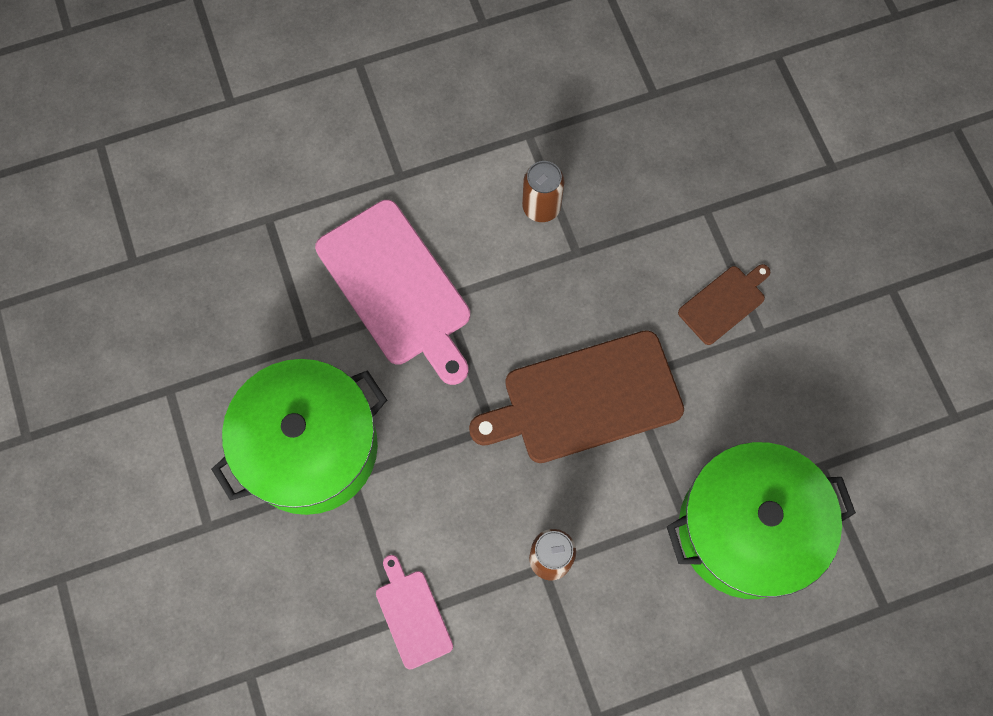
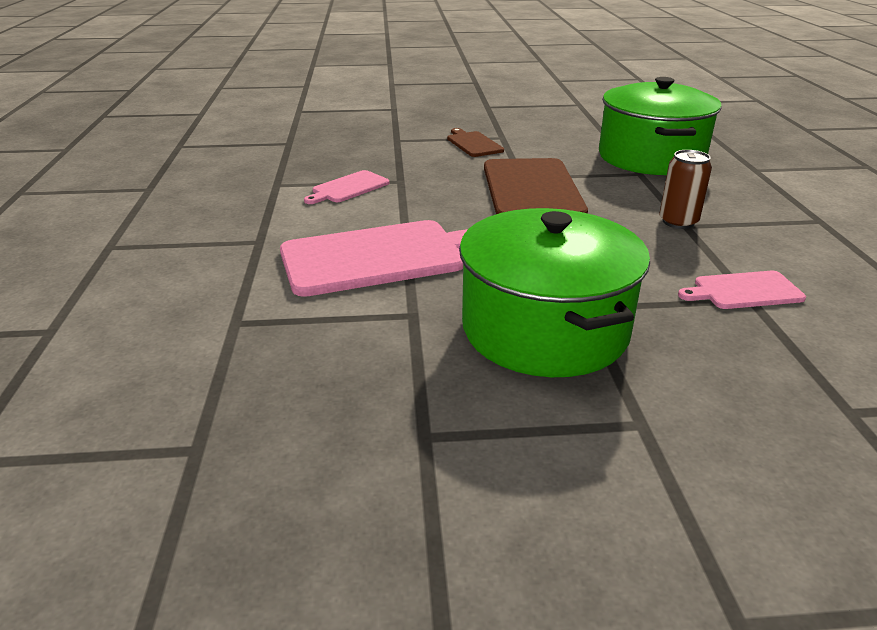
camera: 75 degrees left, 40 degrees down
(541, 207) = (348, 188): brown can -> pink cutting board

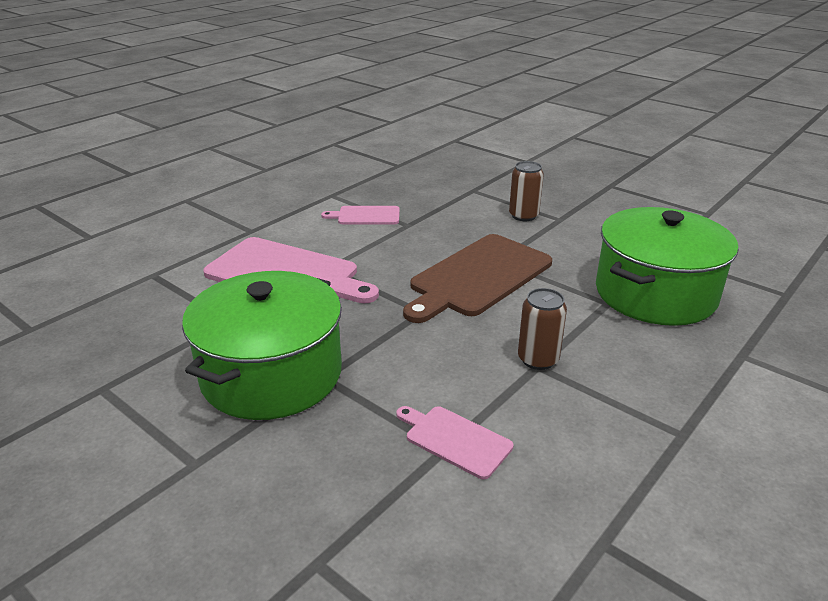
camera: 45 degrees right, 0 degrees up
(473, 144) = (523, 216): brown cutting board -> brown can

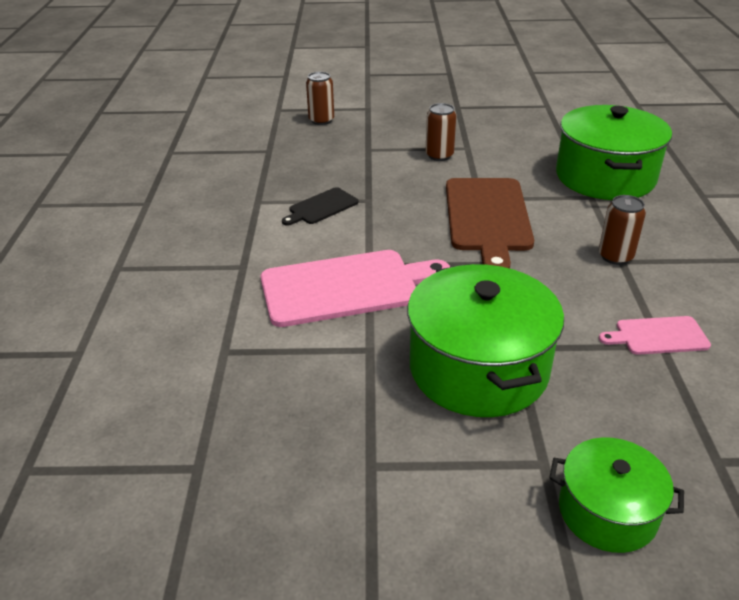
camera: 40 degrees left, 5 degrees up
(171, 527) = (607, 511): none -> green pot
(366, 216) = (321, 207): pink cutting board -> black cutting board
(473, 158) = (321, 120): none -> brown can

